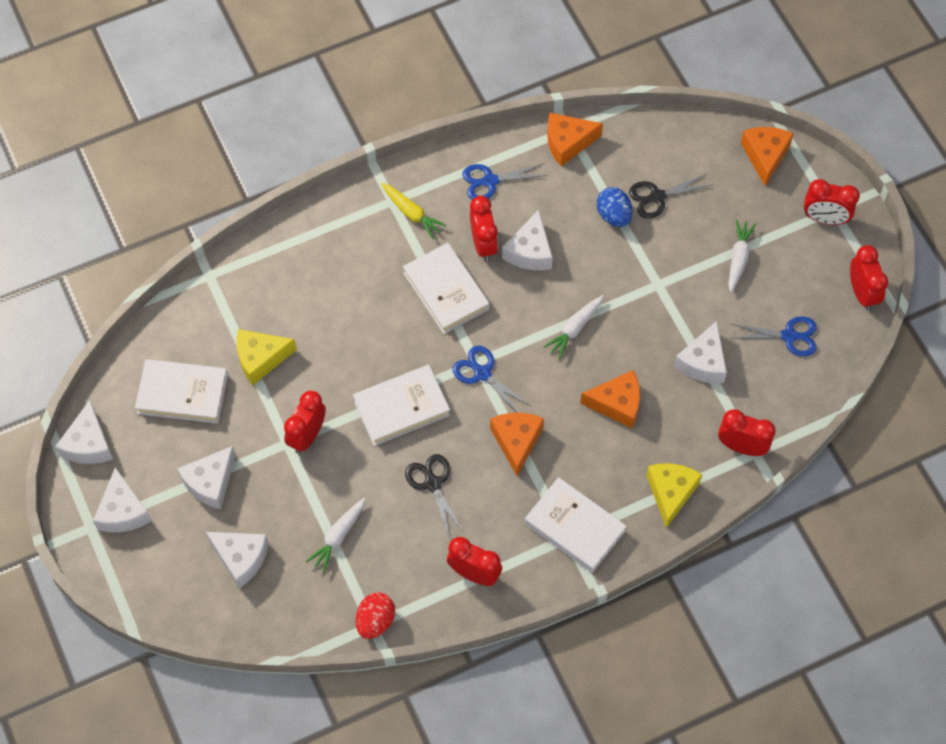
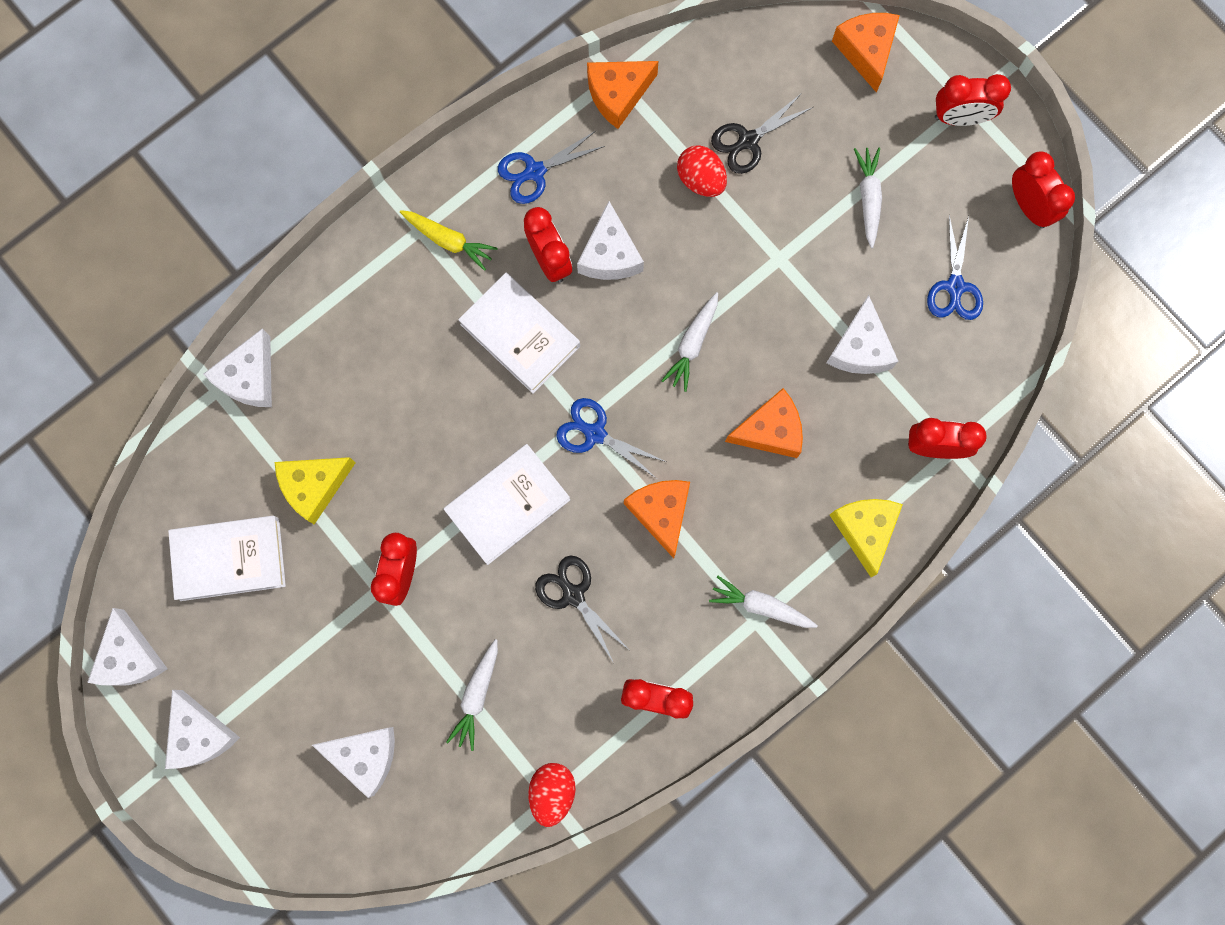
camera: 15 degrees left, 15 degrees up
(210, 482) = (298, 667): white cheese -> white cheese (249, 378)
(574, 527) = (760, 605): white book -> white carrot
(613, 215) = (701, 179): blue egg -> red egg
(789, 336) = (955, 286): blue scissors -> blue scissors turned 105 degrees clockwise

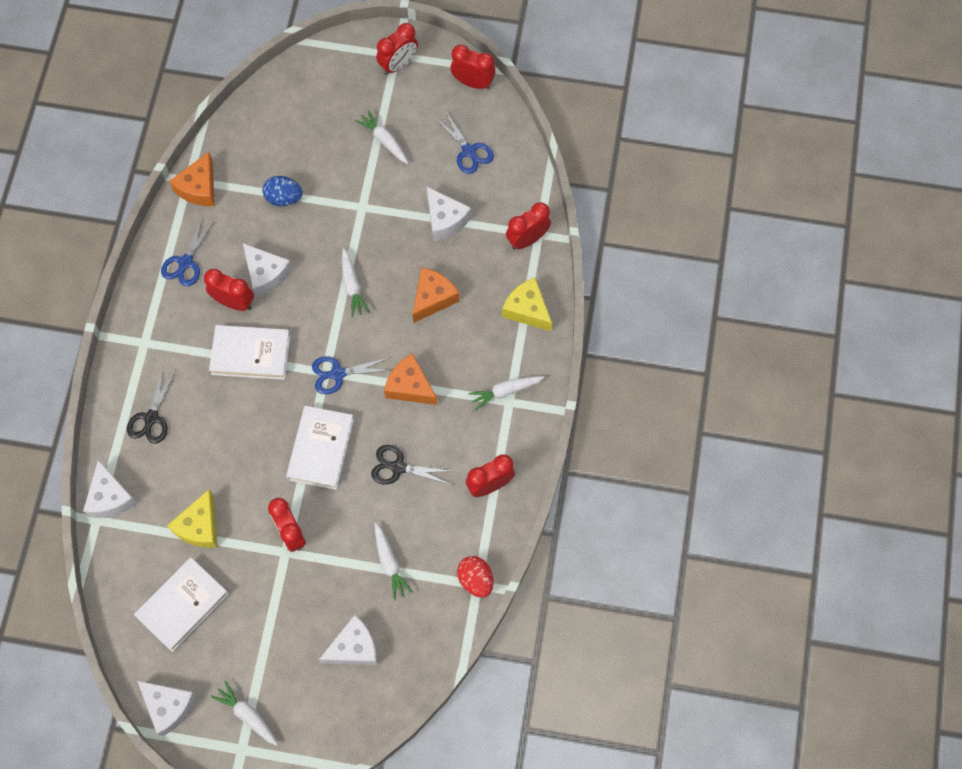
camera: 40 degrees left, 10 degrees down
(200, 734) = (247, 715): white cheese -> white carrot
(449, 241) = (167, 335): yellow carrot -> none
(701, 179) = (284, 198): red egg -> blue egg
(748, 140) = (293, 159): black scissors -> black scissors (151, 418)
(866, 51) = (319, 67): orange cheese -> none

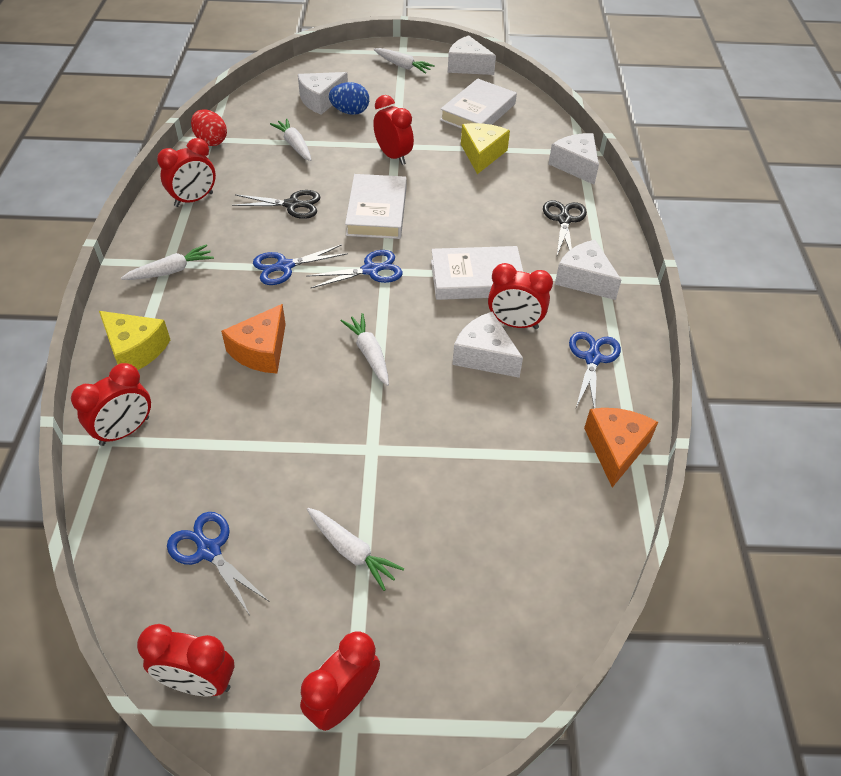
camera: 170 degrees right, 20 degrees down
(284, 198) = (489, 448): blue egg -> blue egg (350, 112)
(410, 386) = (285, 266): orange cheese -> blue scissors
(445, 220) = (247, 444): white cheese -> white cheese (584, 279)

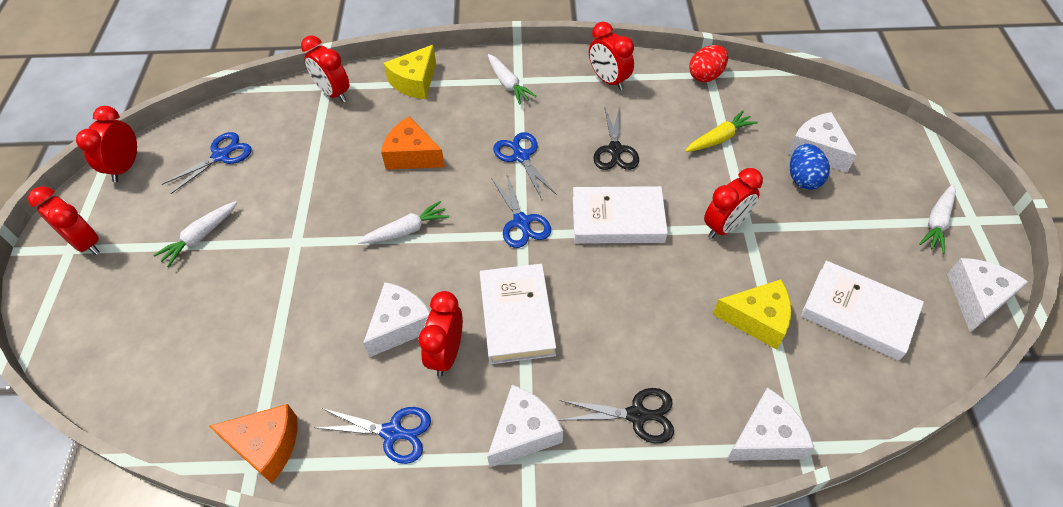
camera: 90 degrees right, 5 degrees up
(294, 145) = (719, 138): white carrot -> yellow carrot

